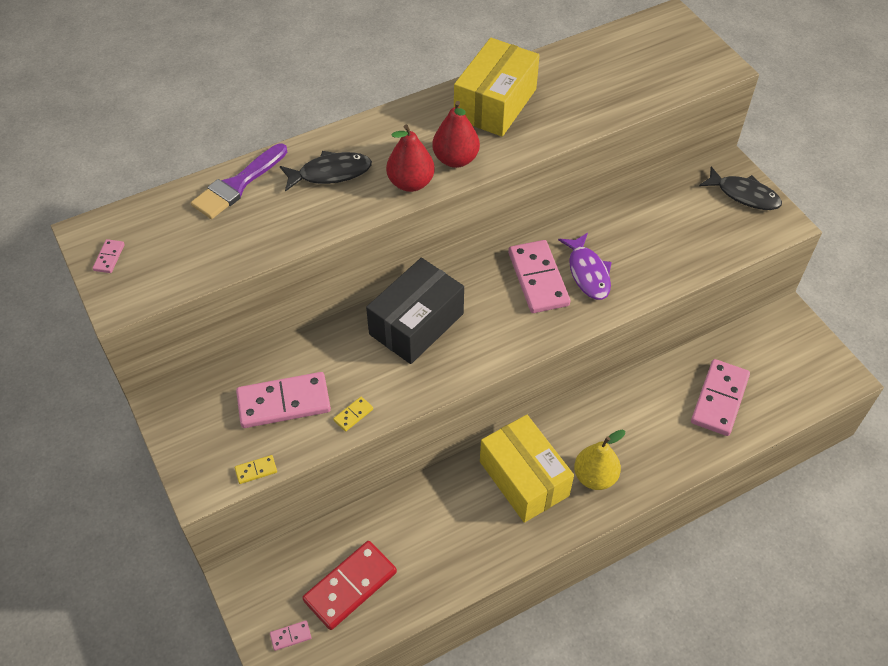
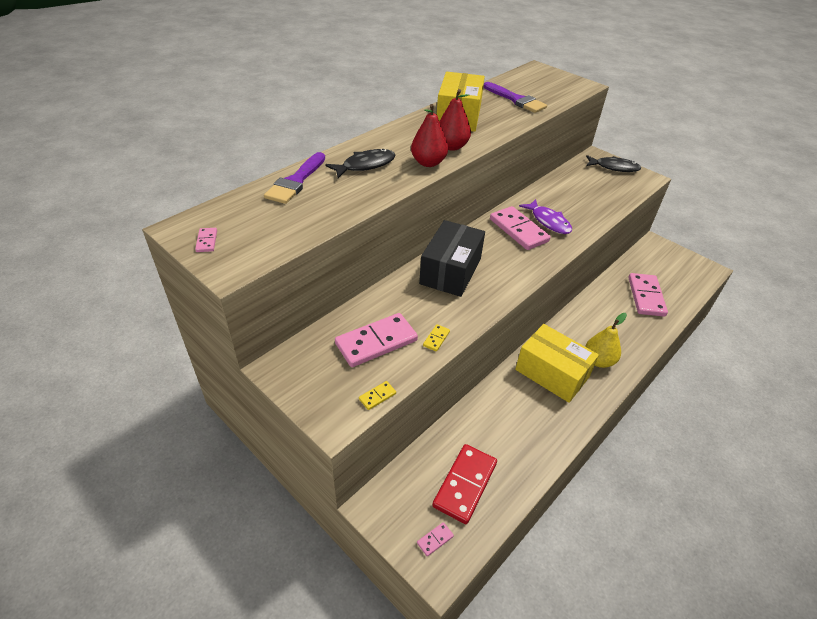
camera: 20 degrees left, 10 degrees down
(596, 83) = (516, 100): none -> purple brush

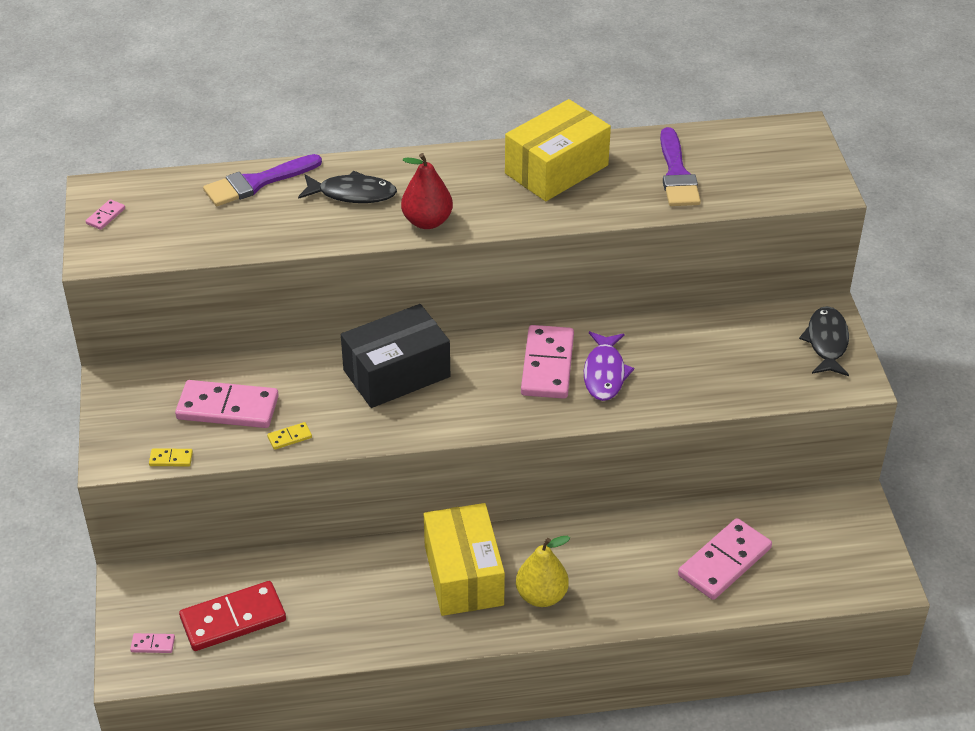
camera: 40 degrees right, 0 degrees up
(451, 146) = (485, 211): red pear -> none
(614, 167) = (827, 342): black fish -> black fish turned 135 degrees counterclockwise

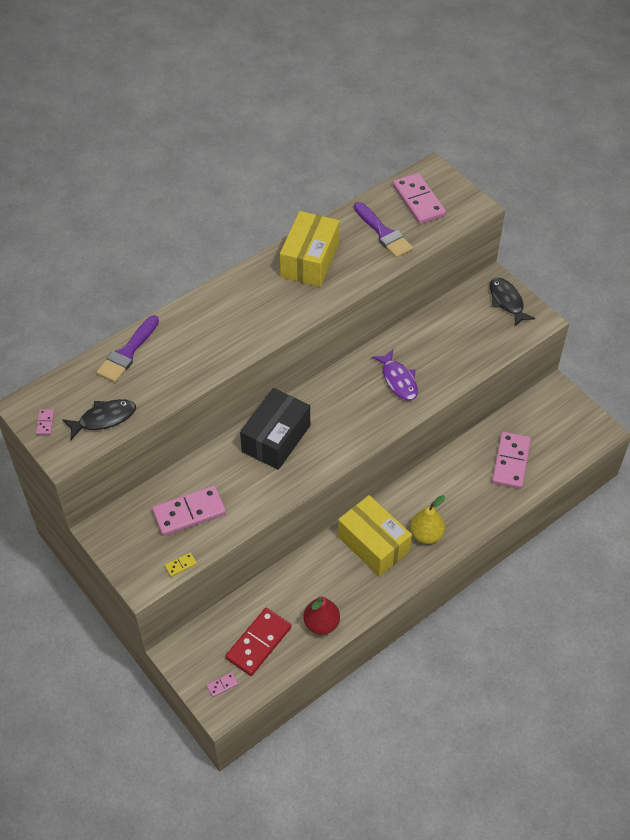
camera: 30 degrees left, 10 degrees up
(289, 437) = (243, 514): yellow domino -> none
(352, 194) = (196, 334): black fish -> black fish (104, 419)
(427, 221) = (259, 333): red pear -> red pear (321, 623)
(547, 365) = (362, 390): pink domino -> pink domino (418, 201)

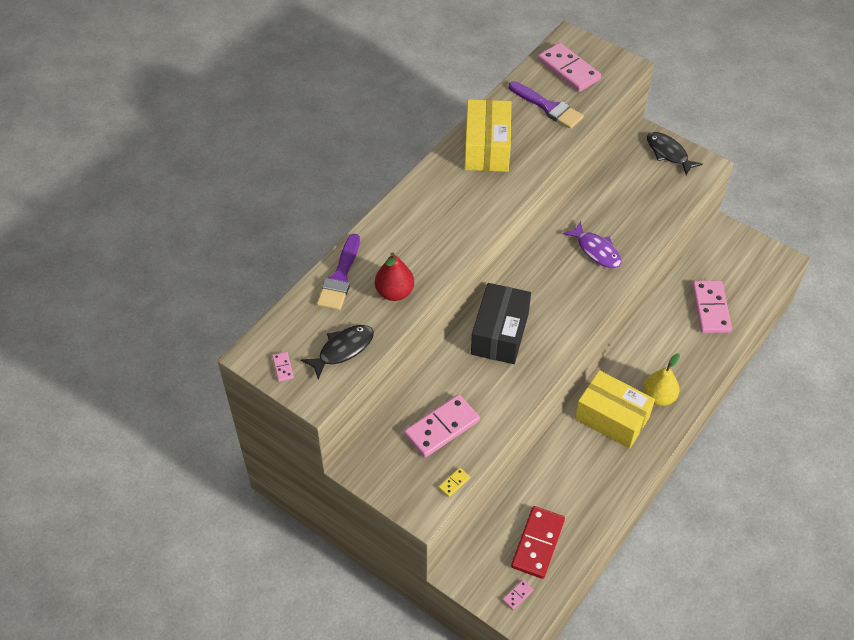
camera: 15 degrees left, 0 degrees up
(321, 623) = (591, 508): red pear -> red pear (394, 292)

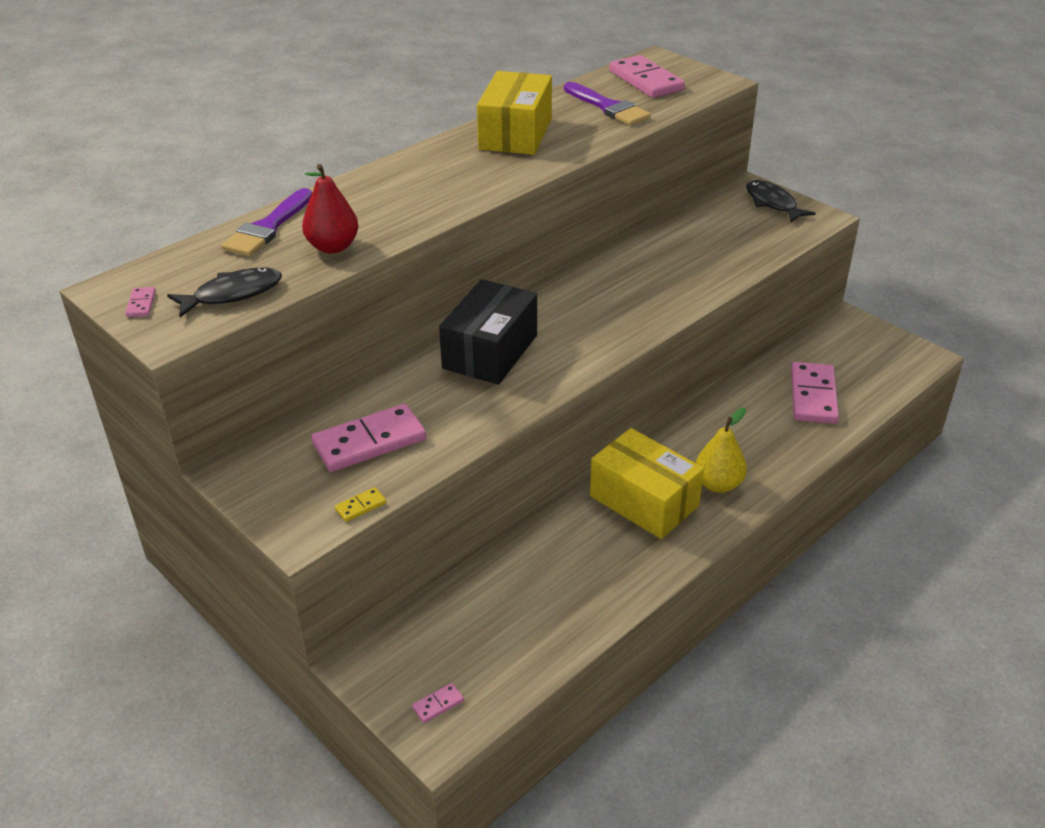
camera: 10 degrees right, 15 degrees down
(537, 543) = (490, 640): red domino -> none
(596, 250) = (650, 283): purple fish -> none

